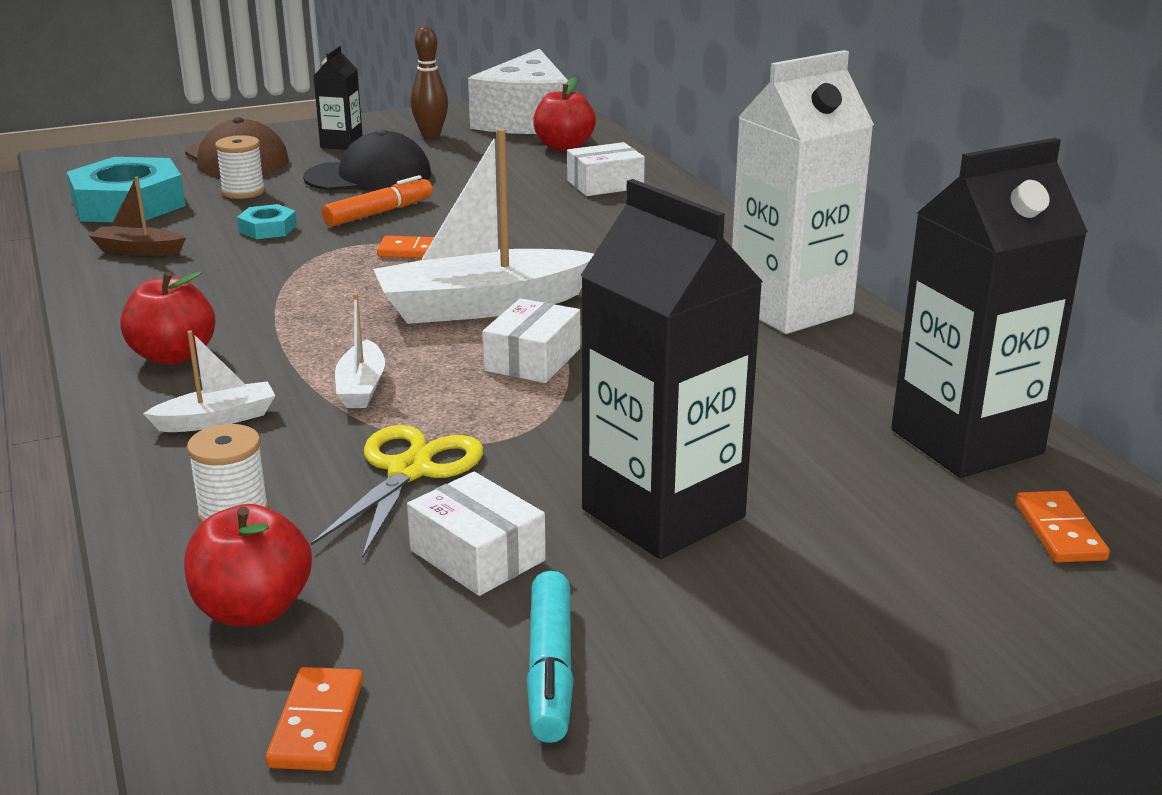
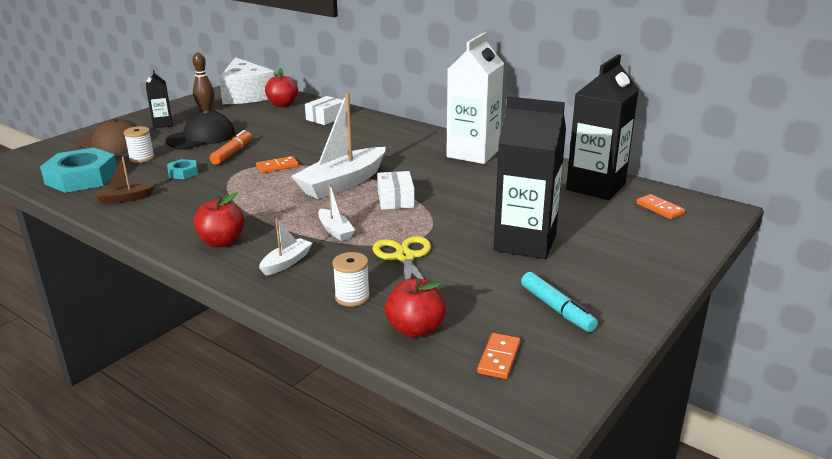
camera: 30 degrees left, 0 degrees up
(317, 723) = (499, 358): orange domino -> orange domino turned 45 degrees clockwise
(477, 555) = (476, 280): white box -> none

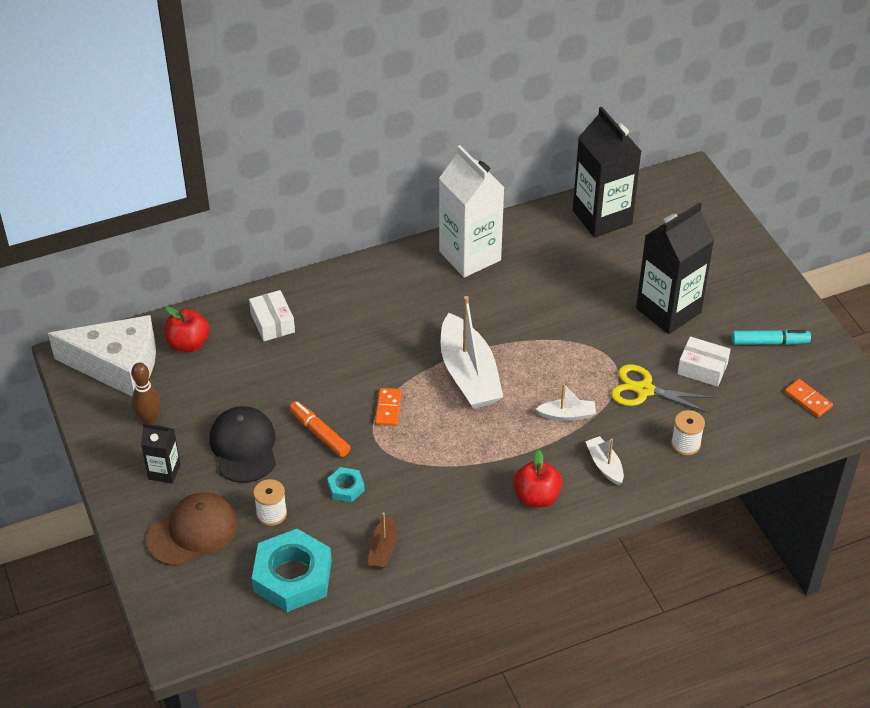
camera: 60 degrees left, 20 degrees up
(395, 199) = (533, 352): white box -> white box (702, 369)
(415, 329) = (750, 426): red apple -> none
(660, 208) = (666, 205): orange domino -> none

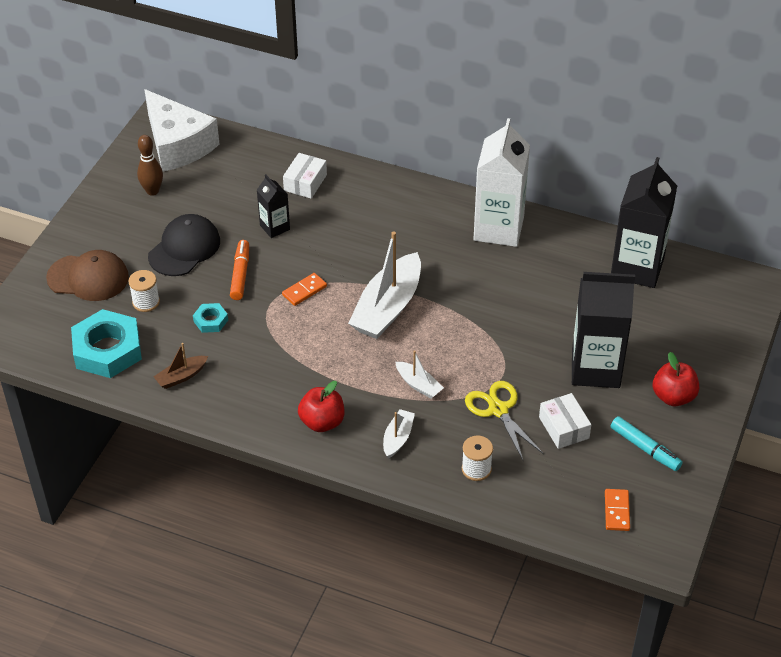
camera: 45 degrees right, 0 degrees up
(164, 471) = (120, 229): black carton -> black carton (275, 227)
(188, 344) = (236, 160): red apple -> red apple (673, 396)

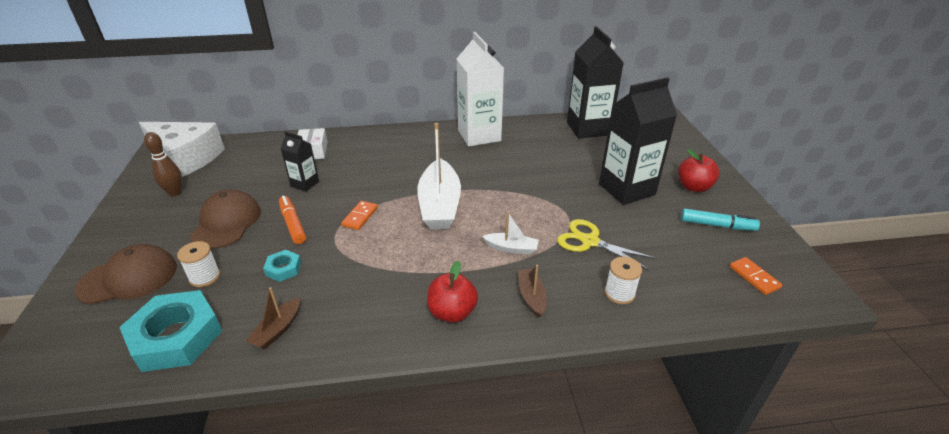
camera: 30 degrees left, 10 degrees down
(184, 248) = (227, 222): black cap -> brown cap
(398, 438) = (531, 296): white boat -> brown boat
(563, 428) = (649, 234): white box -> none

